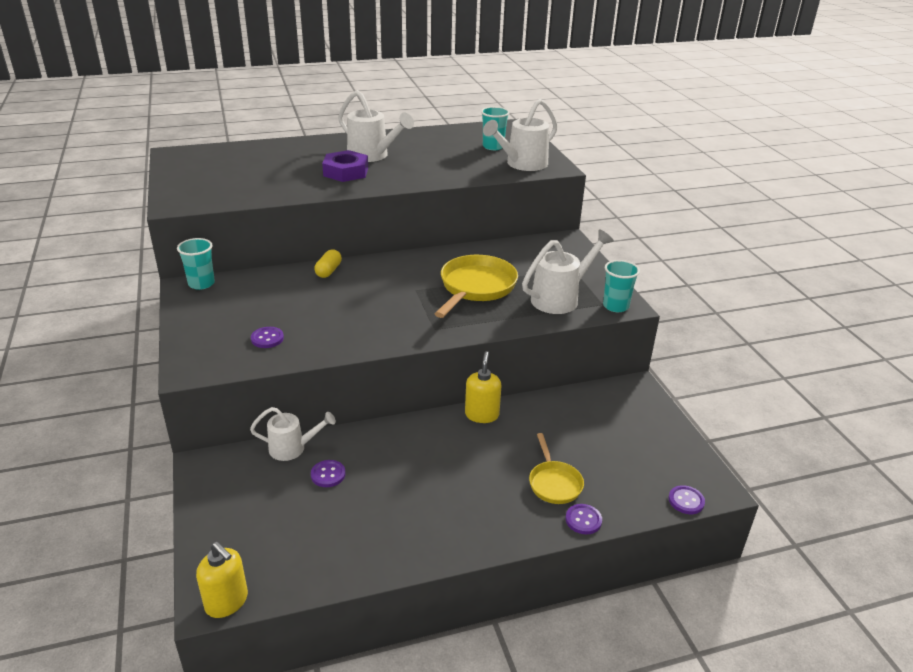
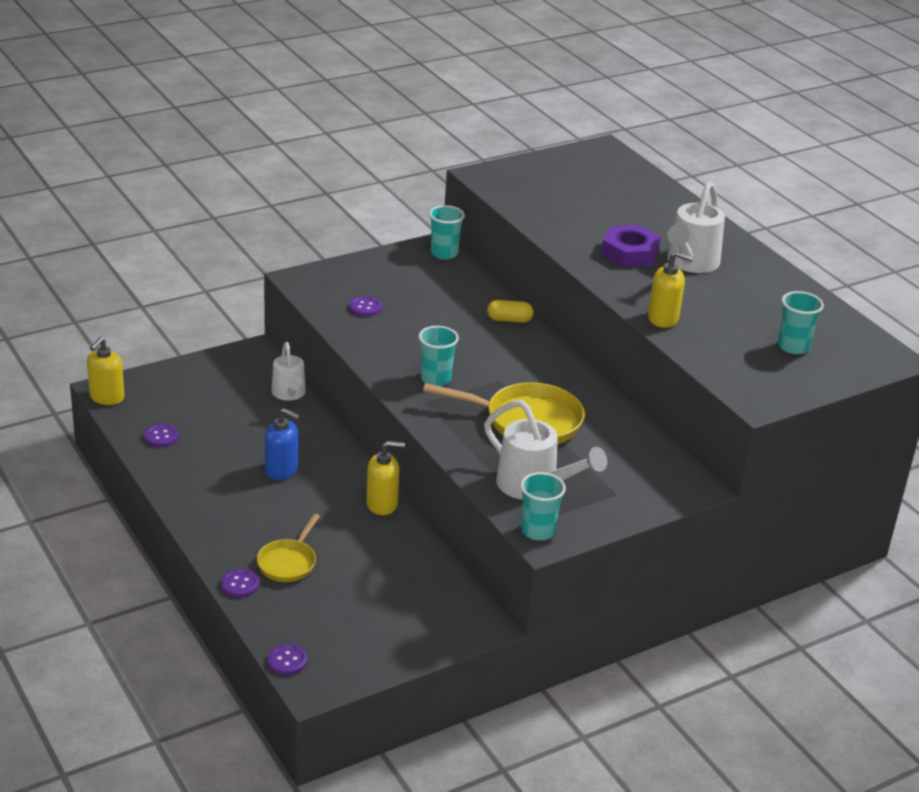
camera: 75 degrees right, 0 degrees up
(328, 474) = (260, 420): purple button -> purple button (161, 437)
(402, 319) = (436, 379): none -> turquoise cup
(416, 470) = (281, 470): none -> blue soap dispenser
(444, 177) = (663, 318): none -> yellow soap dispenser
(522, 164) = (748, 373): white watering can -> none
(554, 483) = (288, 562): yellow pan -> yellow pan turned 45 degrees counterclockwise

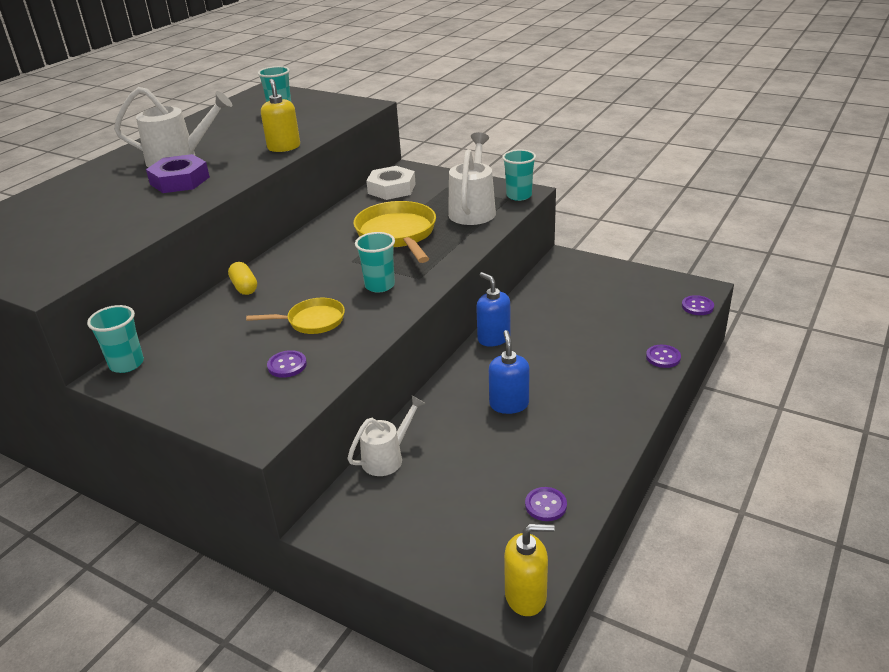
camera: 115 degrees left, 0 degrees up
(288, 562) = (611, 348): yellow pan -> yellow pan (312, 321)
(382, 504) = (493, 338): yellow soap dispenser -> blue soap dispenser
(648, 457) = (391, 189): none -> white nut

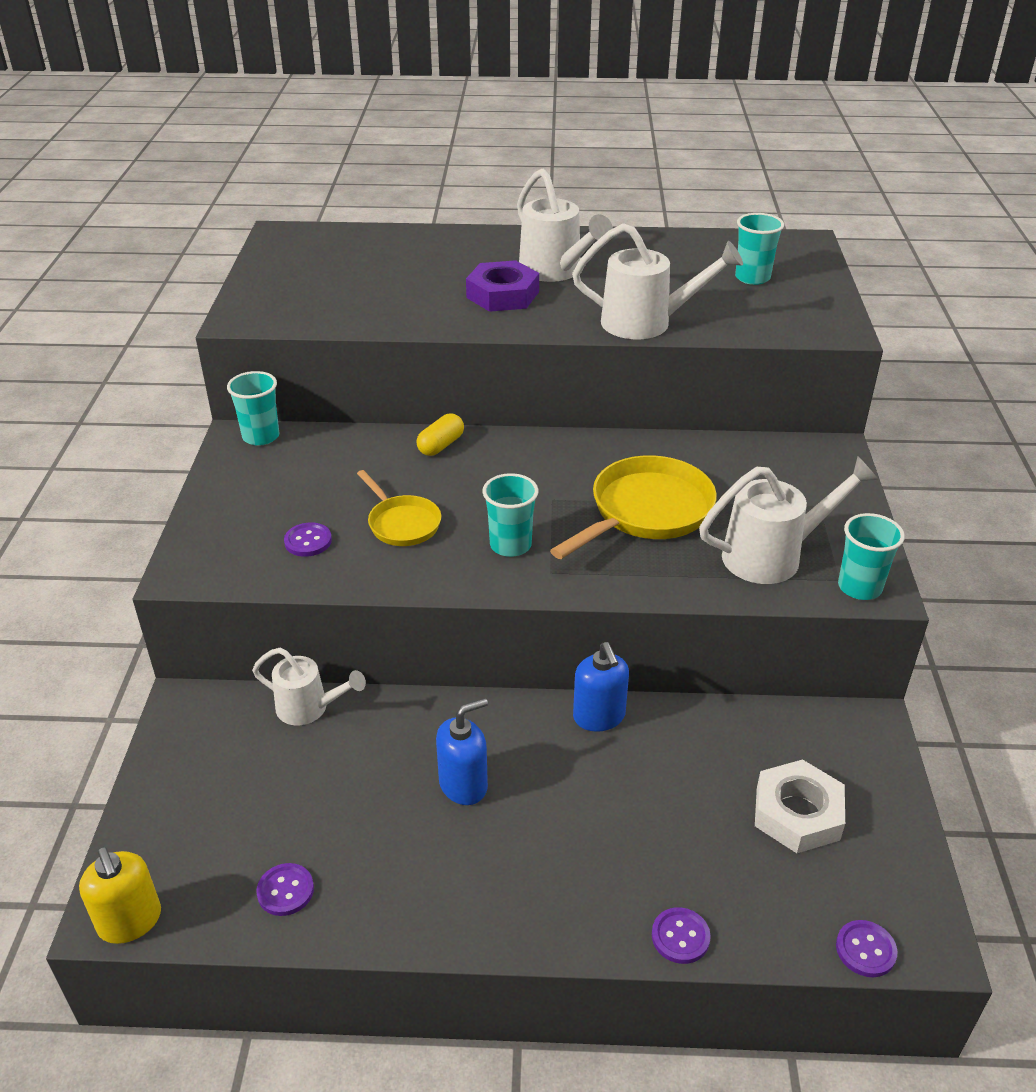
camera: 60 degrees right, 5 degrees up
(284, 147) = (647, 323): yellow soap dispenser -> white watering can
(391, 189) = (765, 459): white nut -> white nut (797, 813)
(493, 338) = (599, 716): blue soap dispenser -> blue soap dispenser turned 135 degrees clockwise

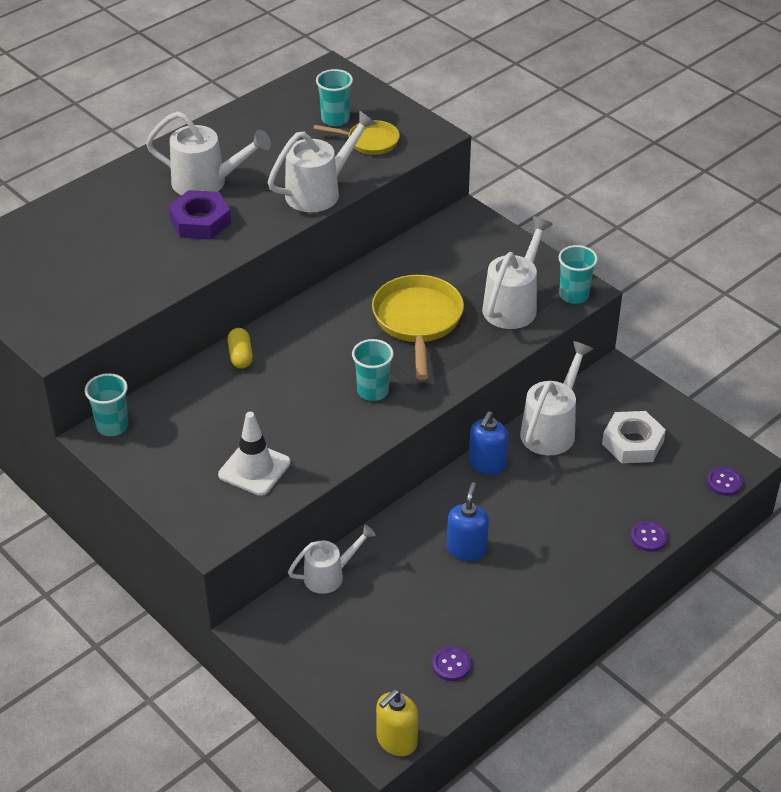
camera: 45 degrees left, 5 degrees up
(130, 921) = (396, 740): yellow soap dispenser -> yellow soap dispenser turned 120 degrees clockwise
(308, 541) = (254, 469): purple button -> white traffic cone
(402, 523) = (292, 420): yellow pan -> yellow pan (369, 141)
(599, 716) = (487, 464): blue soap dispenser -> blue soap dispenser turned 90 degrees clockwise
(717, 731) = (552, 429): none -> white watering can

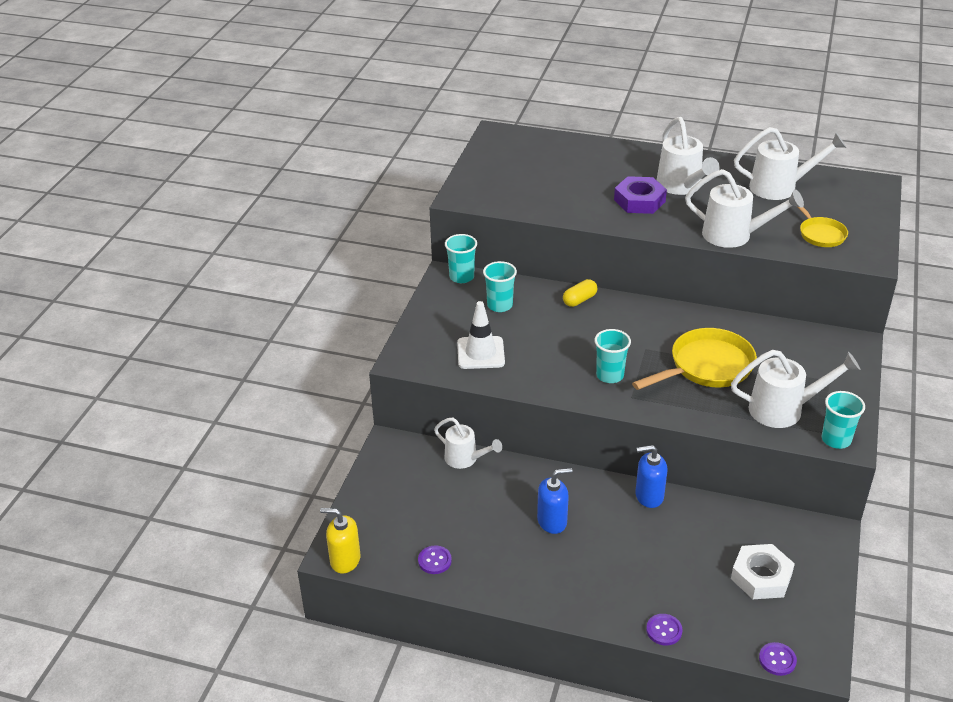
camera: 60 degrees right, 5 degrees down
(335, 119) = (823, 209): turquoise cup -> turquoise cup (499, 305)
(552, 429) = (724, 518): white watering can -> white watering can (780, 187)

